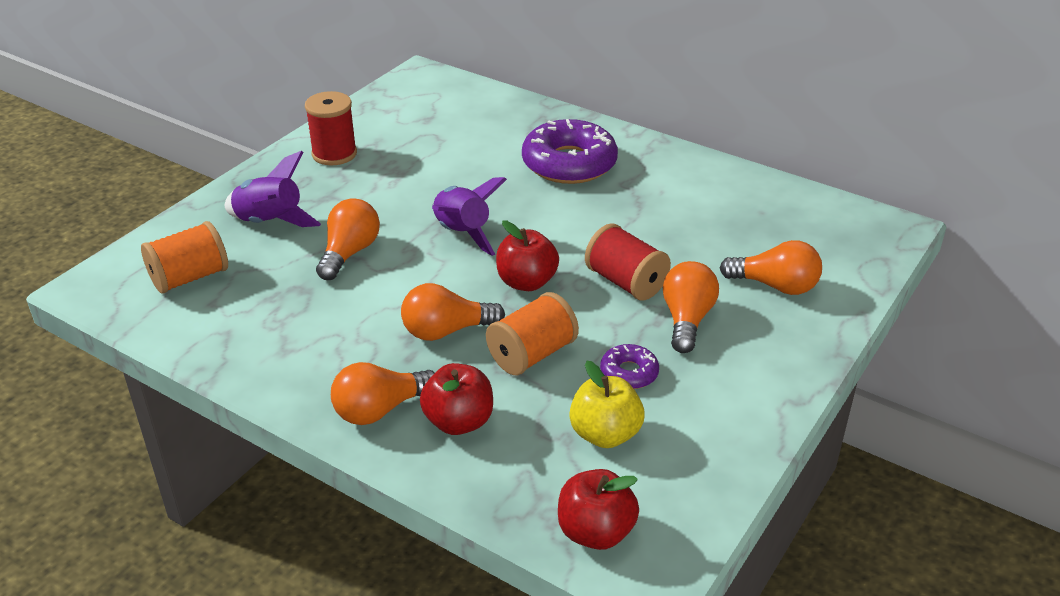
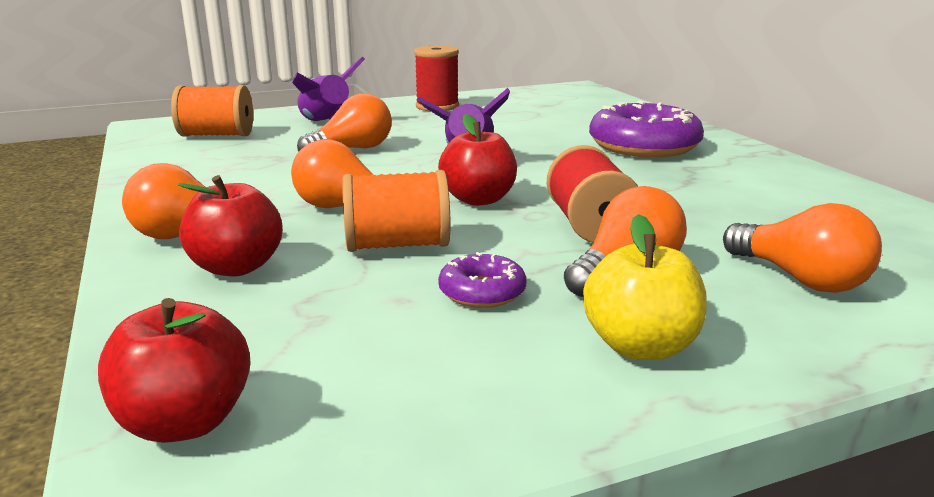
camera: 35 degrees right, 15 degrees down
(605, 434) = (365, 332): yellow apple -> yellow apple (640, 347)

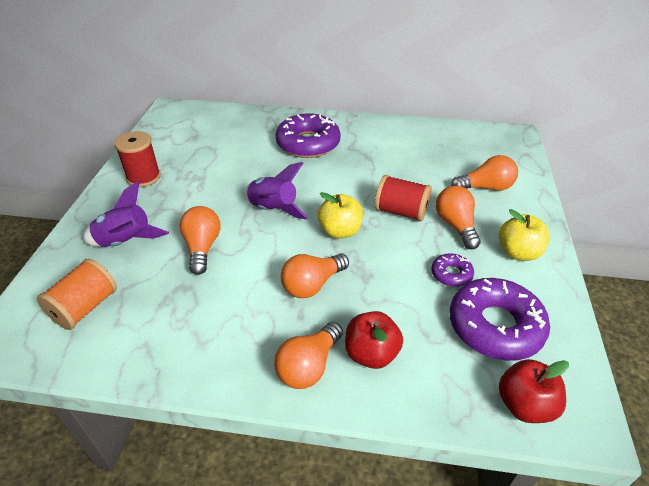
camera: 60 degrees left, 20 degrees up
(382, 356) = (495, 326): none -> purple donut
(397, 245) = (382, 282): orange spool -> none
(478, 199) = (340, 231): red apple -> yellow apple

